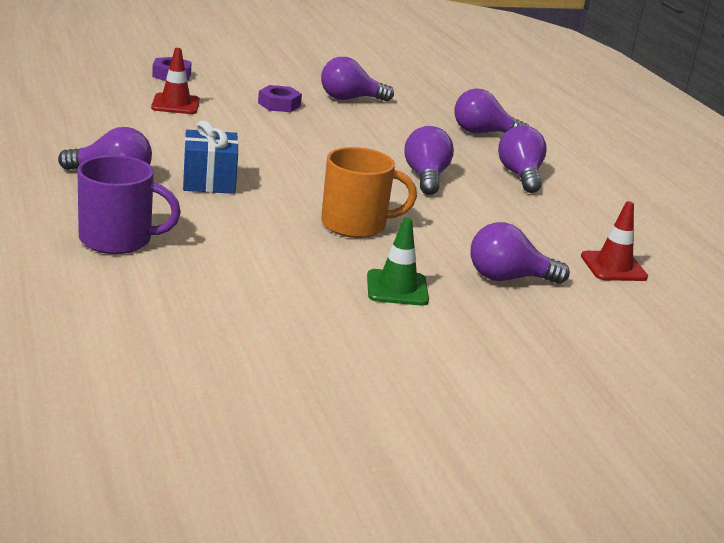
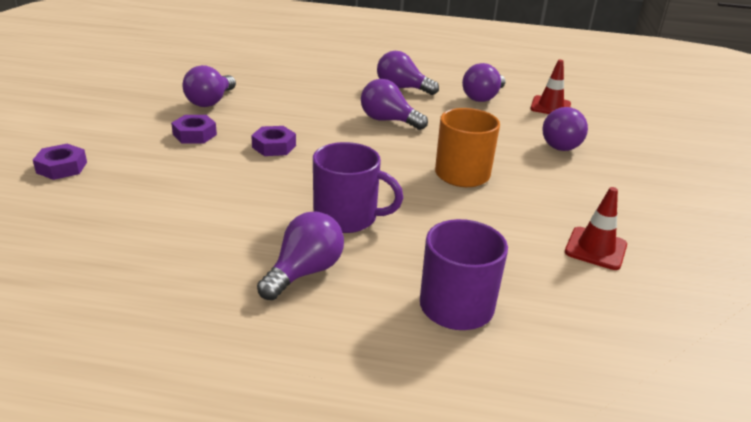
camera: 60 degrees left, 5 degrees up
(175, 104) = (144, 186): red traffic cone -> red traffic cone (595, 248)
(209, 181) = (347, 217): blue gift -> purple mug
(298, 136) = (274, 146): none -> purple nut
(397, 288) = (574, 189): green traffic cone -> none
(483, 133) = (319, 76): purple light bulb -> purple light bulb (482, 97)

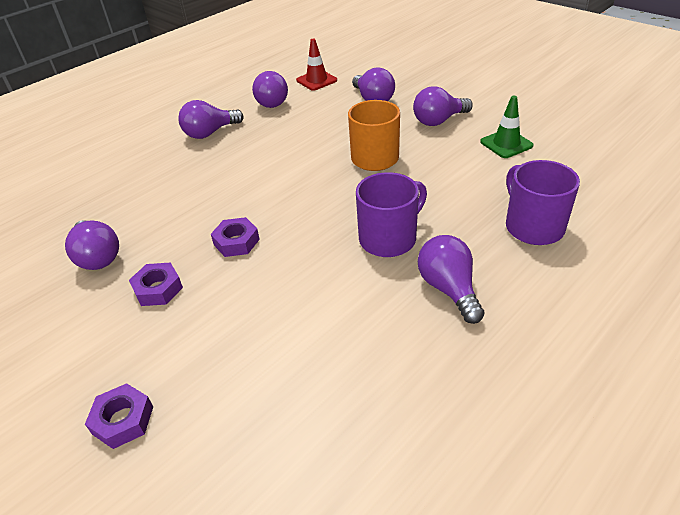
camera: 50 degrees left, 10 degrees up
(388, 120) = (257, 161): purple light bulb -> purple light bulb (438, 121)
(595, 248) = (506, 144): red traffic cone -> green traffic cone

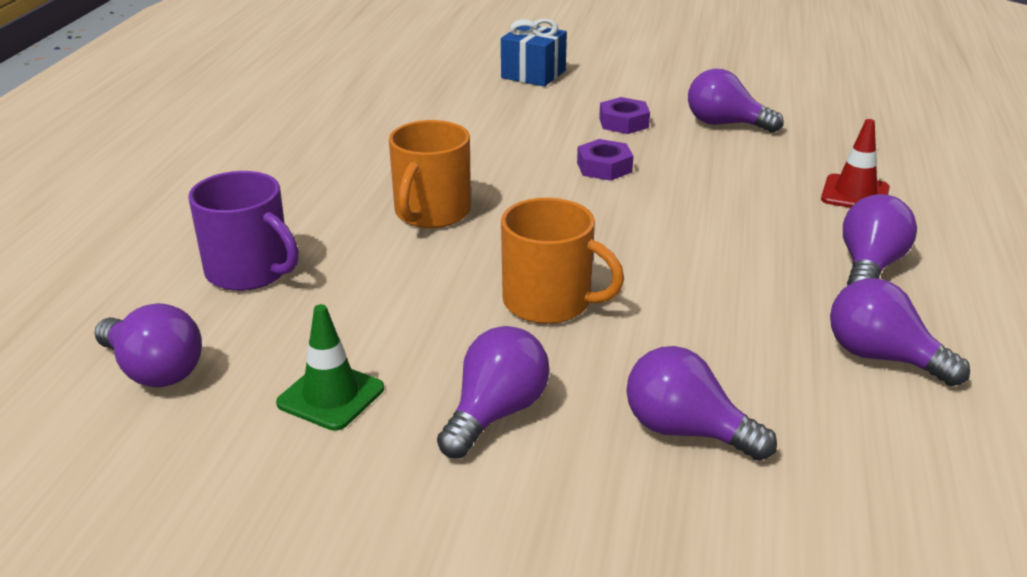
camera: 145 degrees right, 10 degrees down
(123, 420) = (533, 74): purple nut -> blue gift
(316, 80) = (885, 450): red traffic cone -> red traffic cone (855, 194)
(389, 239) = (431, 213): purple mug -> orange mug
(449, 289) = (332, 191): purple light bulb -> purple light bulb (154, 371)

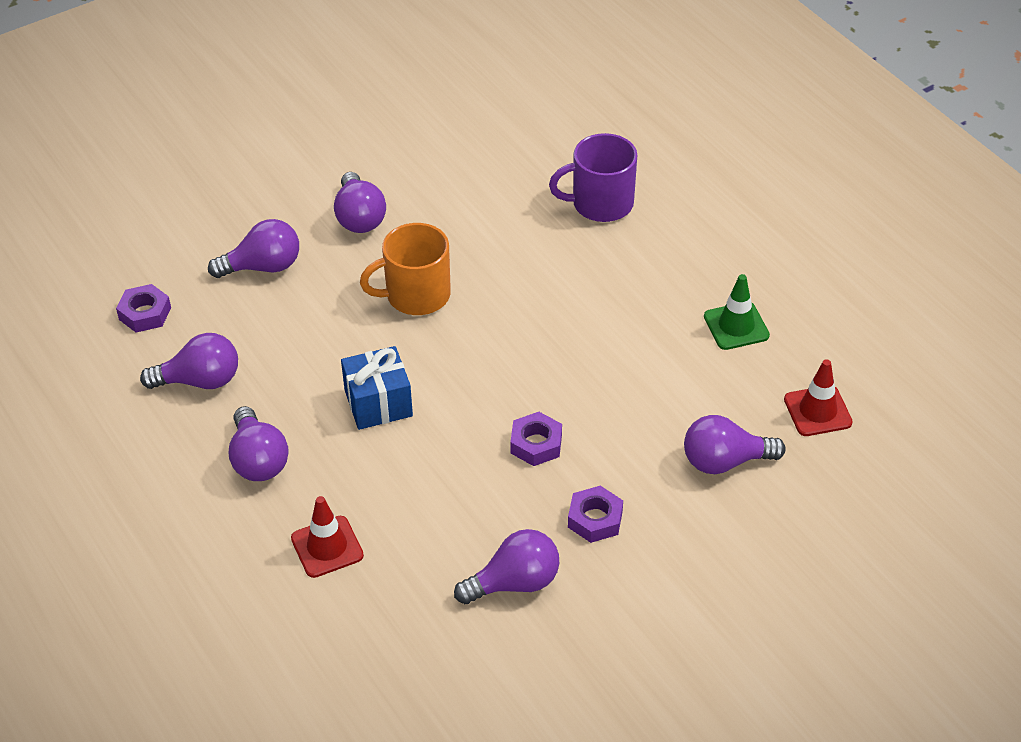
camera: 135 degrees right, 15 degrees up
(154, 371) = (539, 134): purple light bulb -> purple light bulb (724, 461)
(331, 396) = (443, 176): green traffic cone -> green traffic cone (736, 326)
(388, 97) = (817, 411): none -> red traffic cone
(431, 213) = (579, 313): orange mug -> none
(533, 74) = (768, 543): blue gift -> blue gift (378, 403)
(906, 470) = (145, 313): none -> purple nut

